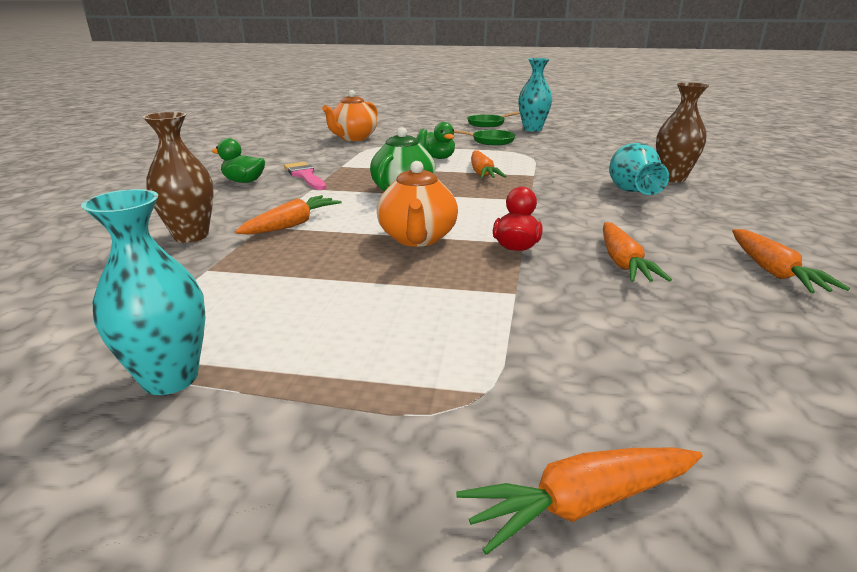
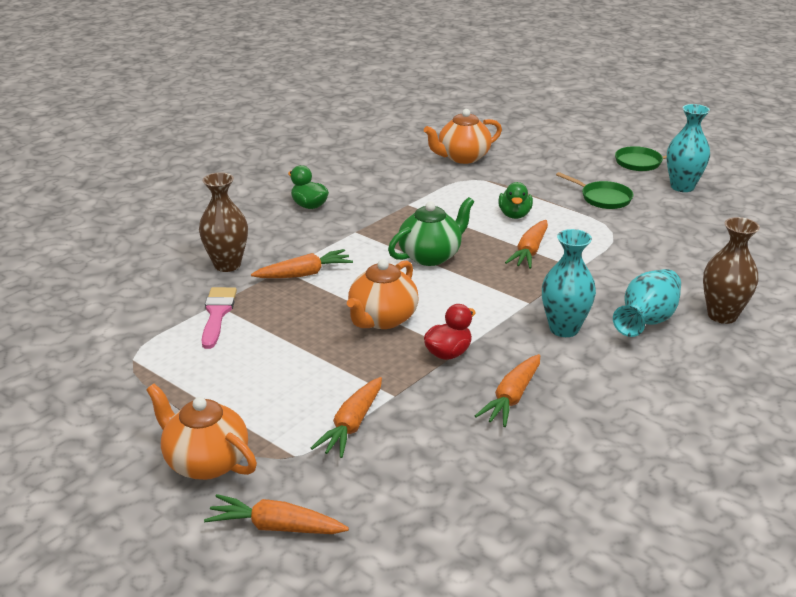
camera: 30 degrees right, 5 degrees up
(170, 378) = (146, 383): turquoise vase -> turquoise vase (564, 329)
(305, 176) = (365, 211): pink brush -> pink brush (217, 314)
(367, 451) = (206, 462): none -> orange teapot
(773, 272) = (625, 450): orange carrot -> orange carrot (352, 425)

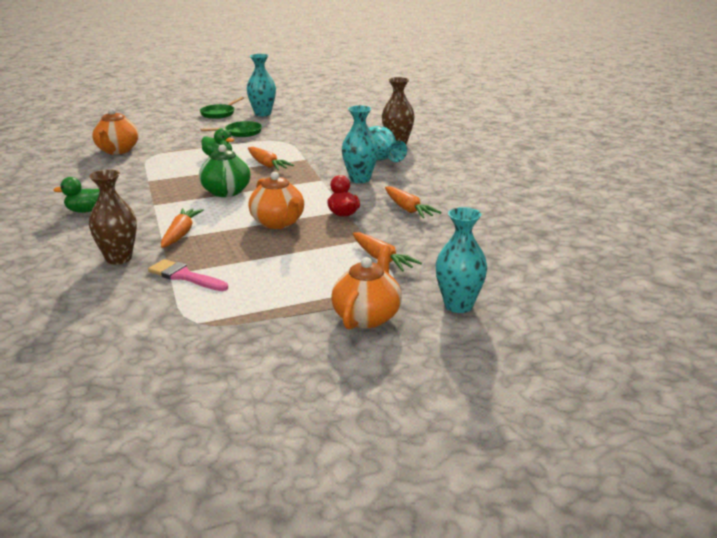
camera: 60 degrees left, 5 degrees down
(206, 462) = (367, 317): orange teapot -> orange teapot turned 135 degrees clockwise
(276, 526) = (458, 305): orange carrot -> turquoise vase

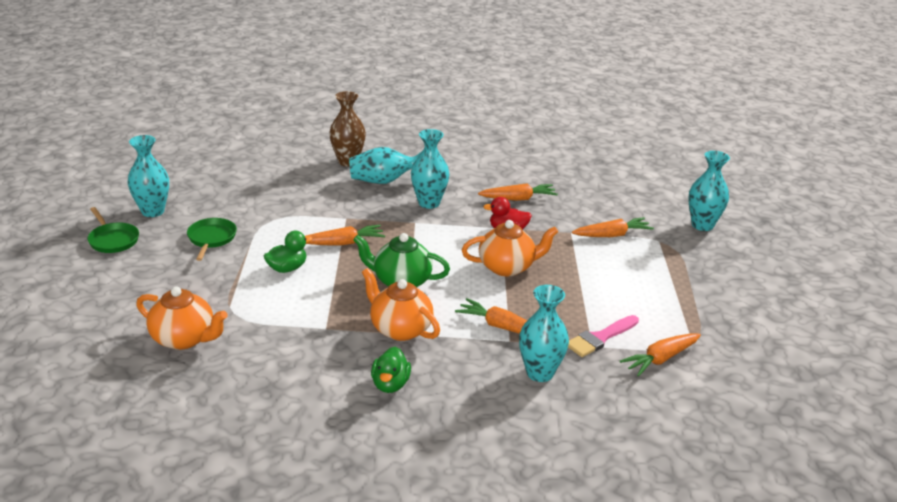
camera: 70 degrees left, 5 degrees up
(119, 258) = (540, 373): brown vase -> turquoise vase
(162, 309) = (660, 359): none -> orange carrot
(367, 317) = (707, 264): orange teapot -> orange teapot (400, 329)

